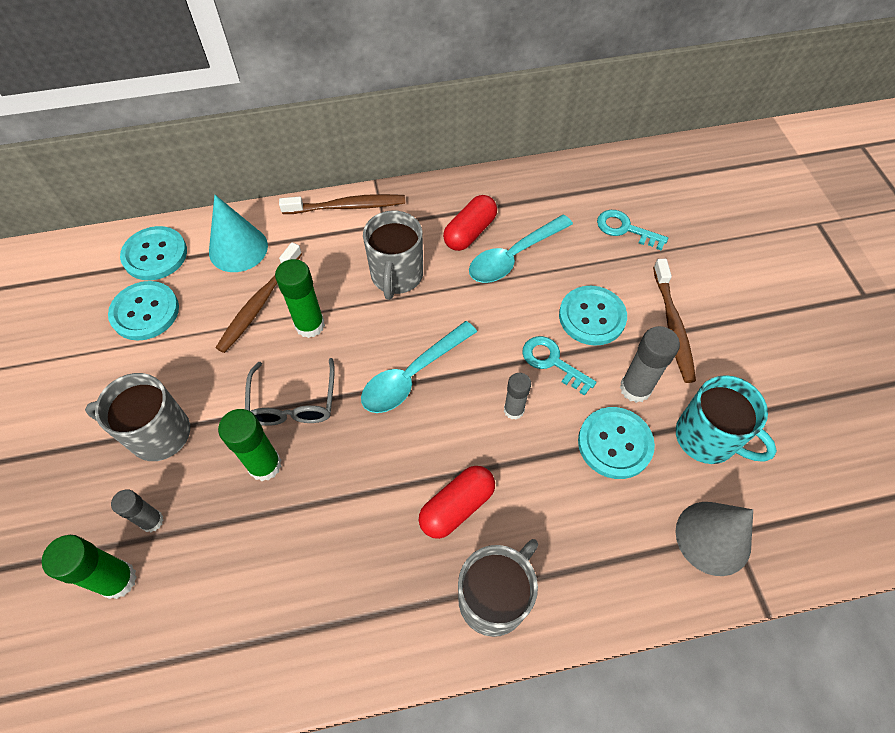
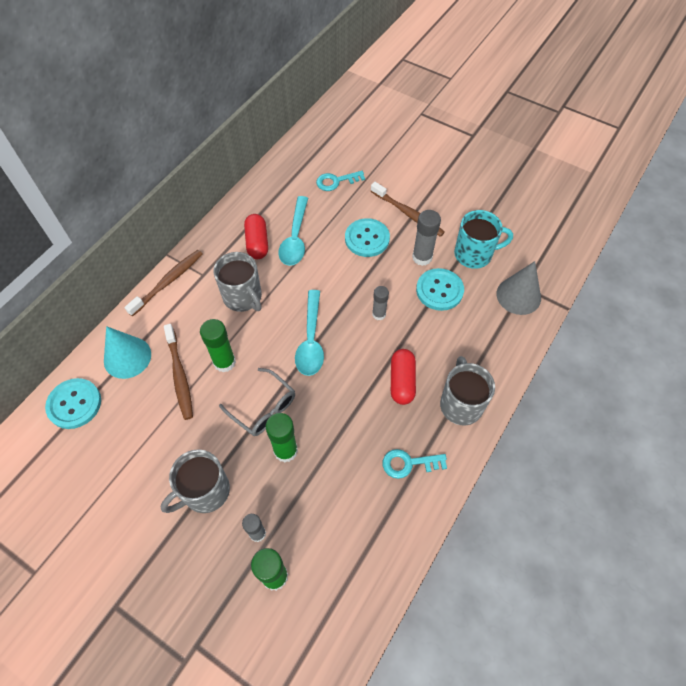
camera: 45 degrees left, 0 degrees up
(145, 312) = (111, 439): turquoise button -> none
(552, 362) = (372, 276): turquoise key -> turquoise key (409, 463)

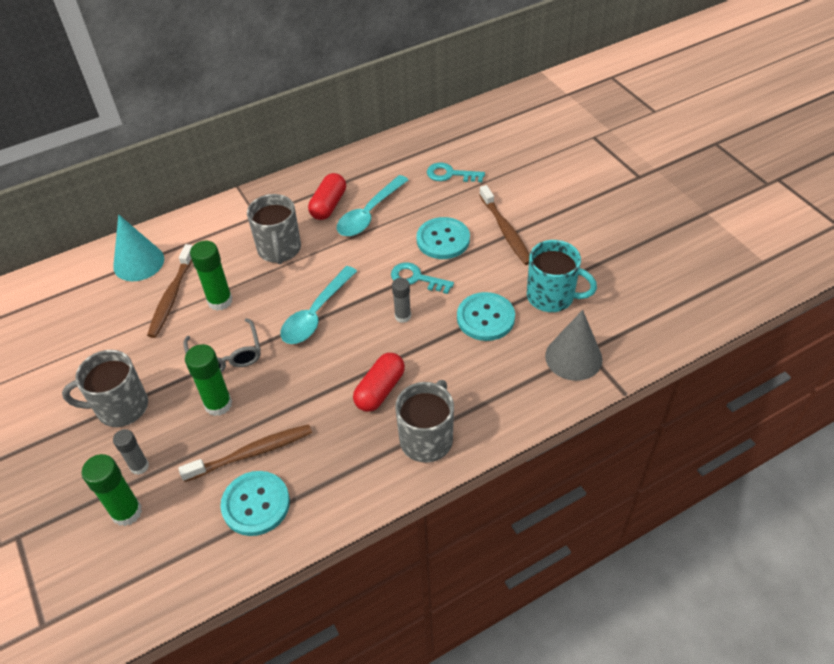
camera: 30 degrees right, 10 degrees down
(74, 404) = (67, 284): turquoise button -> turquoise button (256, 504)
(168, 282) = (221, 211): brown toothbrush -> brown toothbrush (251, 453)
(409, 463) = (329, 471): turquoise key -> turquoise key (416, 278)
(422, 257) = (490, 278): grey glue stick -> none

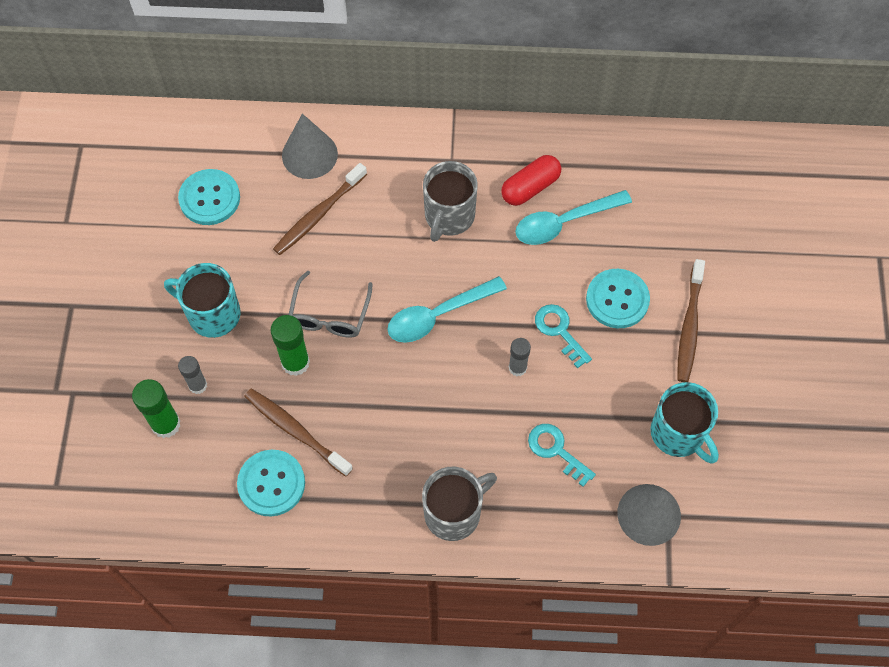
camera: 30 degrees right, 15 degrees up
(121, 407) = (212, 314): grey mug -> turquoise mug
(138, 262) = (309, 154): turquoise cone -> grey cone
(220, 301) = (359, 246): green glue stick -> none
(251, 453) = (296, 431): brown toothbrush -> brown toothbrush turned 150 degrees counterclockwise
(380, 390) = (445, 436): red capsule -> none
(450, 174) = (682, 219): turquoise key -> turquoise key (556, 450)
(485, 318) = (595, 418): turquoise button -> turquoise button (209, 198)

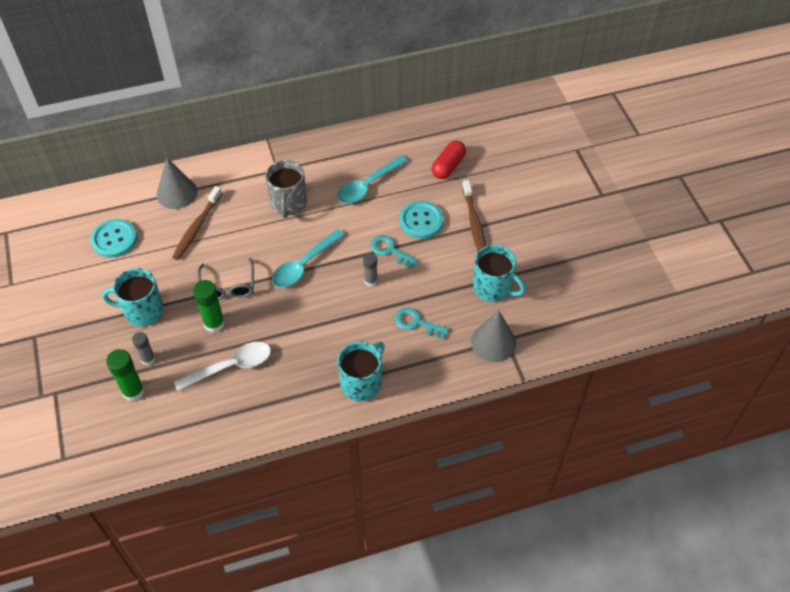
camera: 20 degrees left, 10 degrees down
(271, 483) = (225, 405): turquoise button -> none
(296, 431) = (230, 366): brown toothbrush -> white spoon
(454, 513) = (362, 383): grey mug -> turquoise mug
(530, 187) = (337, 171): red capsule -> red capsule (448, 166)

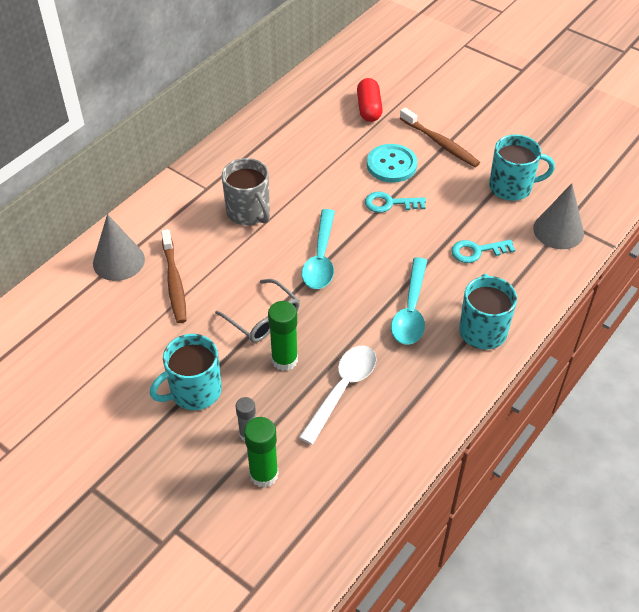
camera: 35 degrees left, 5 degrees down
(114, 239) = (91, 340): turquoise button -> none
(368, 185) = (311, 159): turquoise spoon -> turquoise spoon (411, 310)
(370, 281) = (398, 238): grey glue stick -> none

